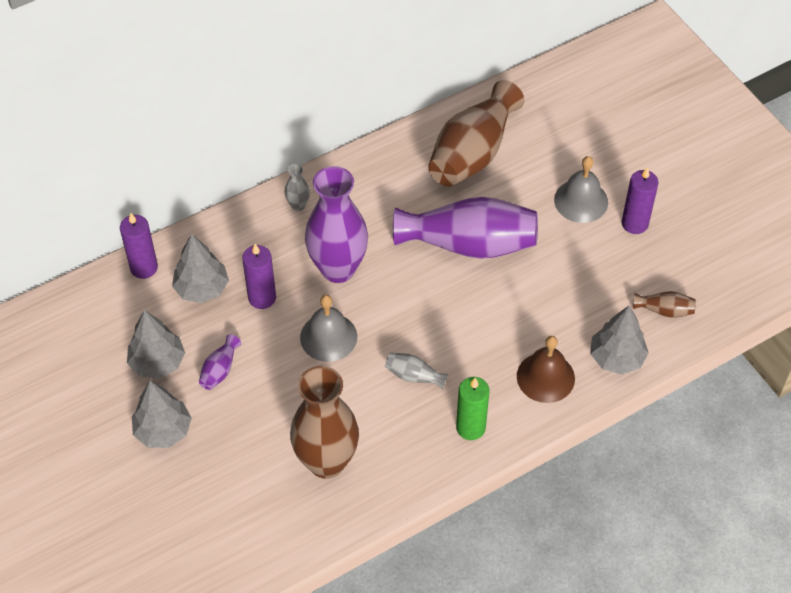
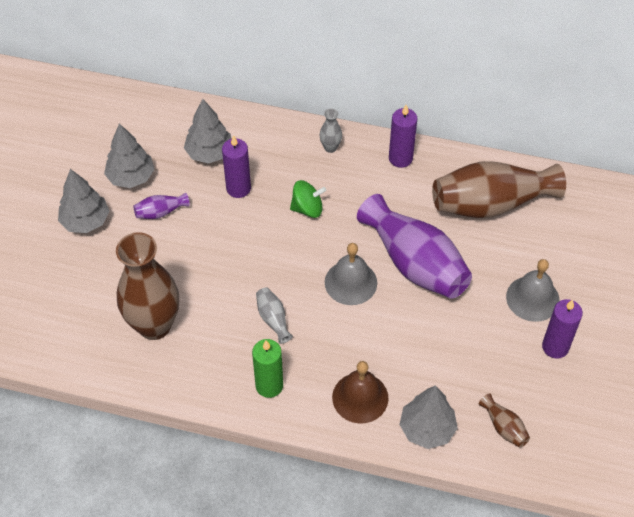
camera: 45 degrees right, 0 degrees up
(144, 268) = (191, 113): purple candle -> purple candle (400, 158)
(328, 337) = (249, 247): grey bell -> grey bell (350, 282)
(338, 268) = (307, 208): purple vase -> green spinning top

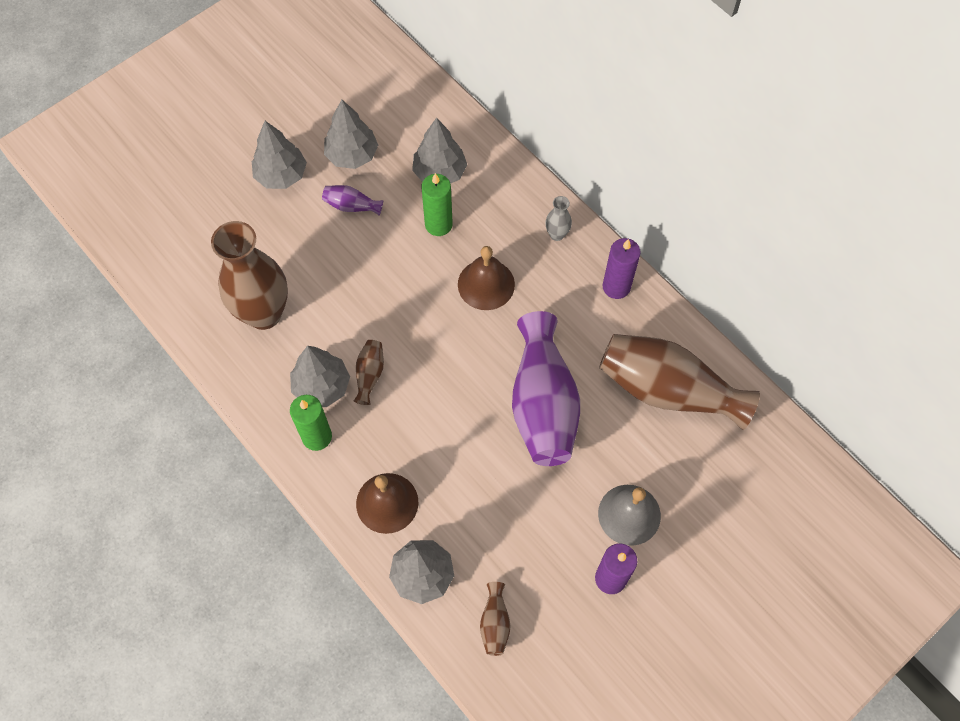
camera: 35 degrees right, 10 degrees up
(238, 188) = (438, 224): purple candle -> green candle
(243, 349) = (322, 386): none -> grey tree
(273, 319) = (369, 375): grey vase -> brown vase
(307, 208) = (486, 284): green spinning top -> brown bell
(350, 282) = (467, 384): grey bell -> none

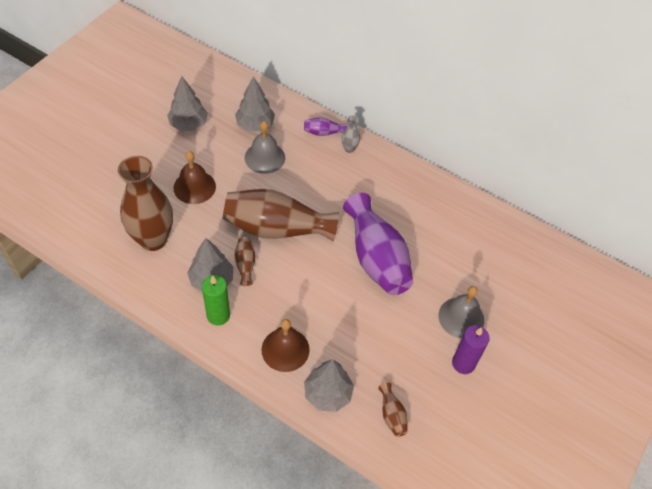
camera: 20 degrees left, 10 degrees down
(281, 175) = (140, 146): grey tree -> none
(351, 206) = (198, 157): purple vase -> purple vase (323, 132)
(438, 224) = (265, 157): green candle -> grey bell
(486, 284) = (310, 189): brown bell -> brown bell (194, 187)
(616, 287) = (401, 173): purple candle -> none
(668, 390) = (458, 231): brown vase -> brown vase (277, 228)

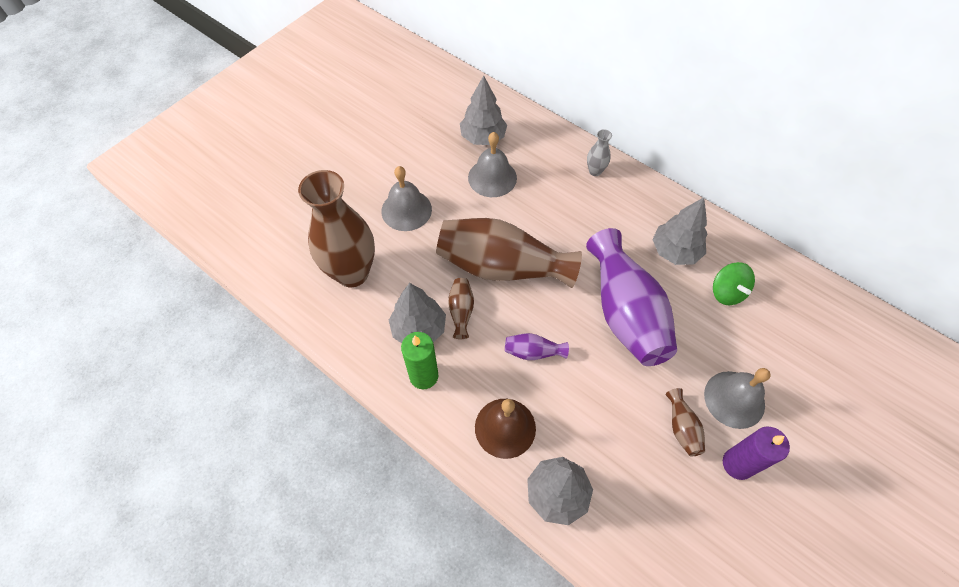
camera: 10 degrees right, 5 degrees up
(188, 124) = (405, 134): grey tree -> grey tree (675, 251)
(194, 187) = (406, 210): brown bell -> grey bell
(323, 132) = (564, 150): purple vase -> purple vase (533, 352)
(392, 414) = (641, 530): brown vase -> brown vase (682, 427)
(455, 239) = (727, 292): none -> green spinning top

